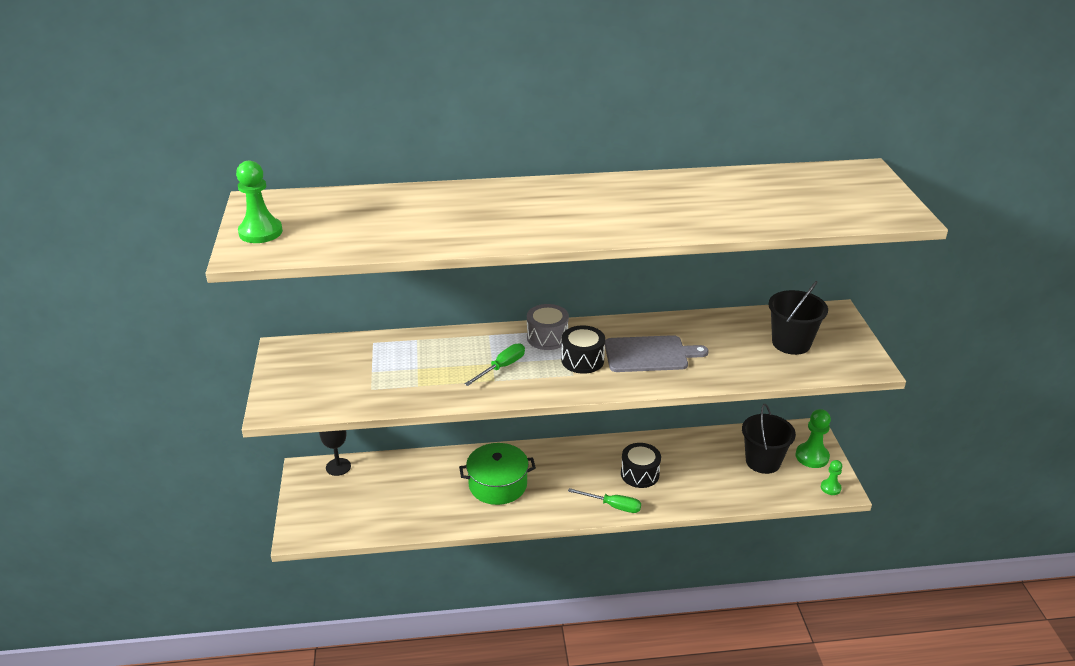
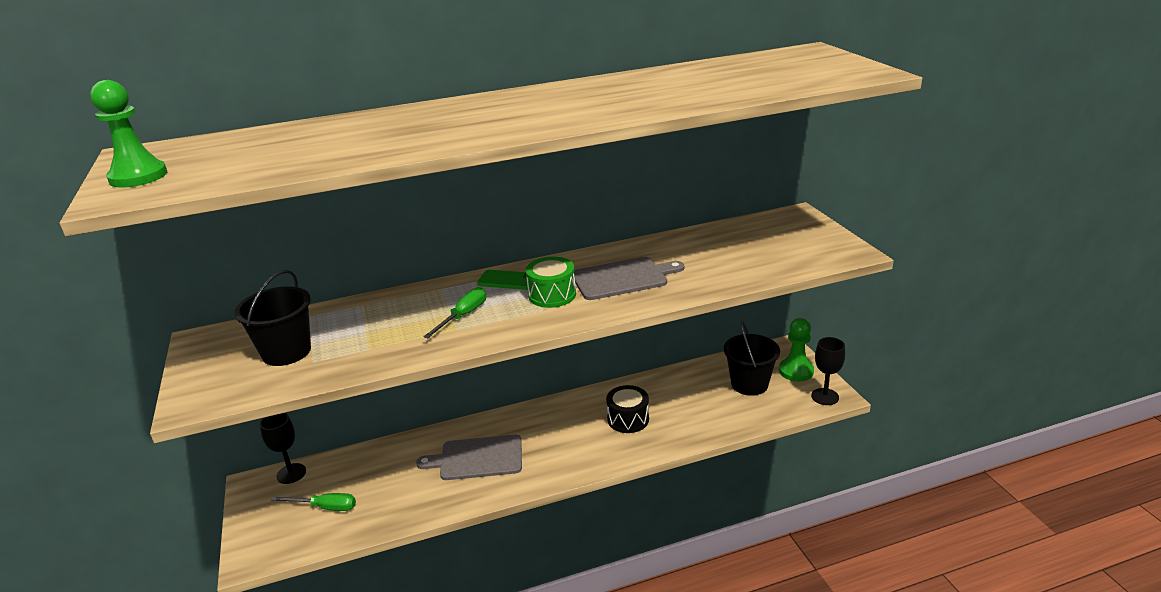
camera: 10 degrees left, 5 degrees down
(498, 484) = (477, 458): green pot -> grey cutting board
(547, 337) = (508, 280): grey drum -> green phone
(582, 360) = (552, 295): black drum -> green drum
(613, 506) = (608, 456): green screwdriver -> green screwdriver (325, 507)
(791, 343) = (765, 246): black bucket -> black bucket (286, 352)
(830, 488) = (825, 397): green pawn -> black goblet

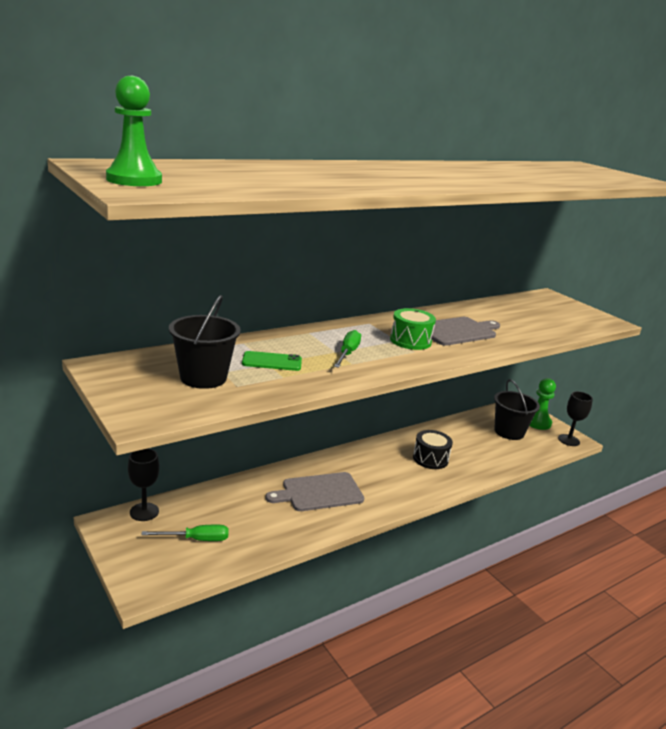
camera: 20 degrees left, 5 degrees down
(508, 280) = (363, 329): green phone -> green phone (272, 362)

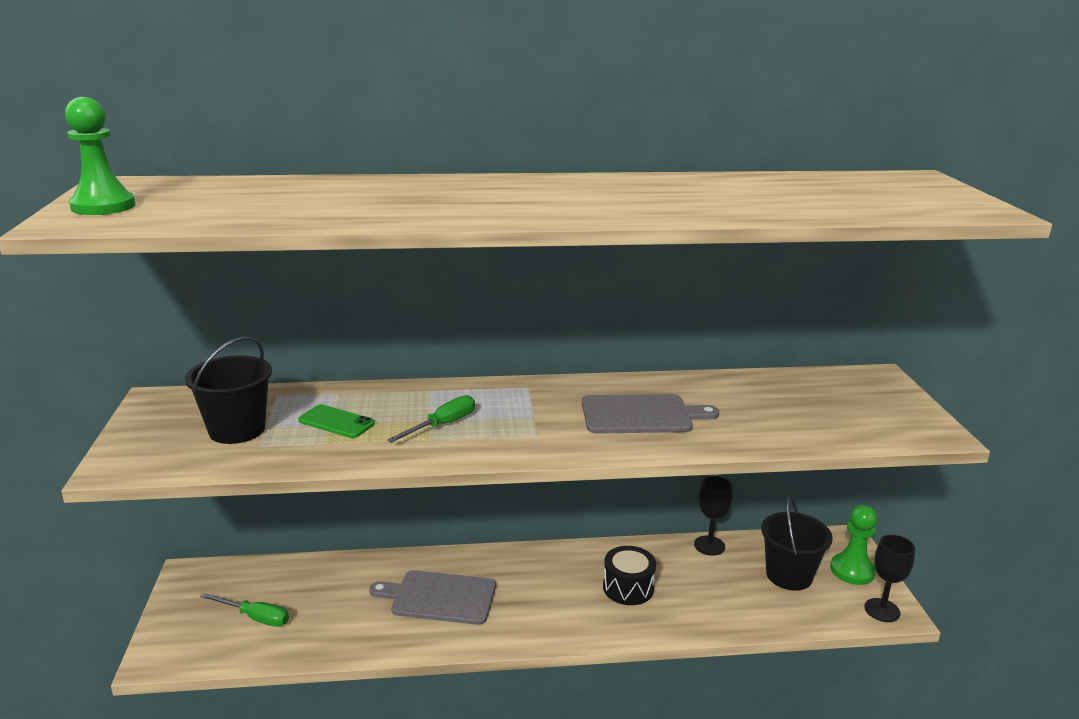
camera: 30 degrees right, 0 degrees up
(144, 512) = (233, 571): black goblet -> black goblet (709, 545)
(410, 341) = (551, 419): green drum -> none

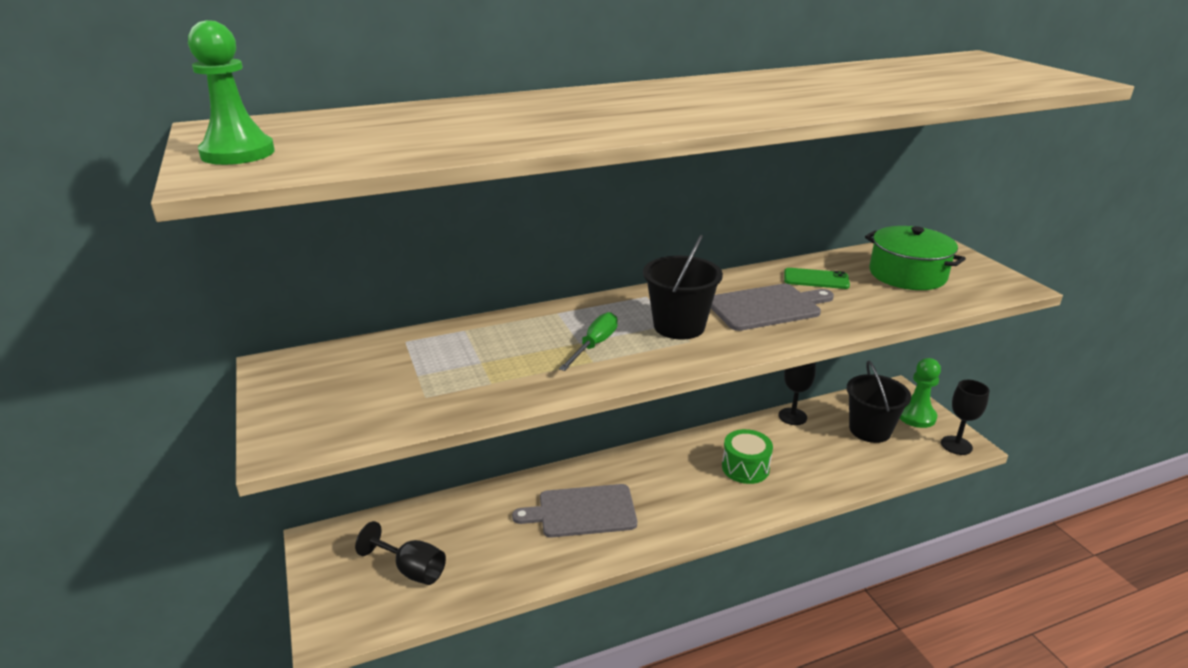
camera: 15 degrees left, 5 degrees up
(237, 430) = (389, 384): black bucket -> black bucket (679, 326)
(255, 617) = (411, 570): green screwdriver -> black goblet
(336, 422) = (487, 359): green phone -> green phone (816, 279)
(628, 588) = (745, 468): black drum -> green drum
(821, 404) = (907, 274): none -> green pot

